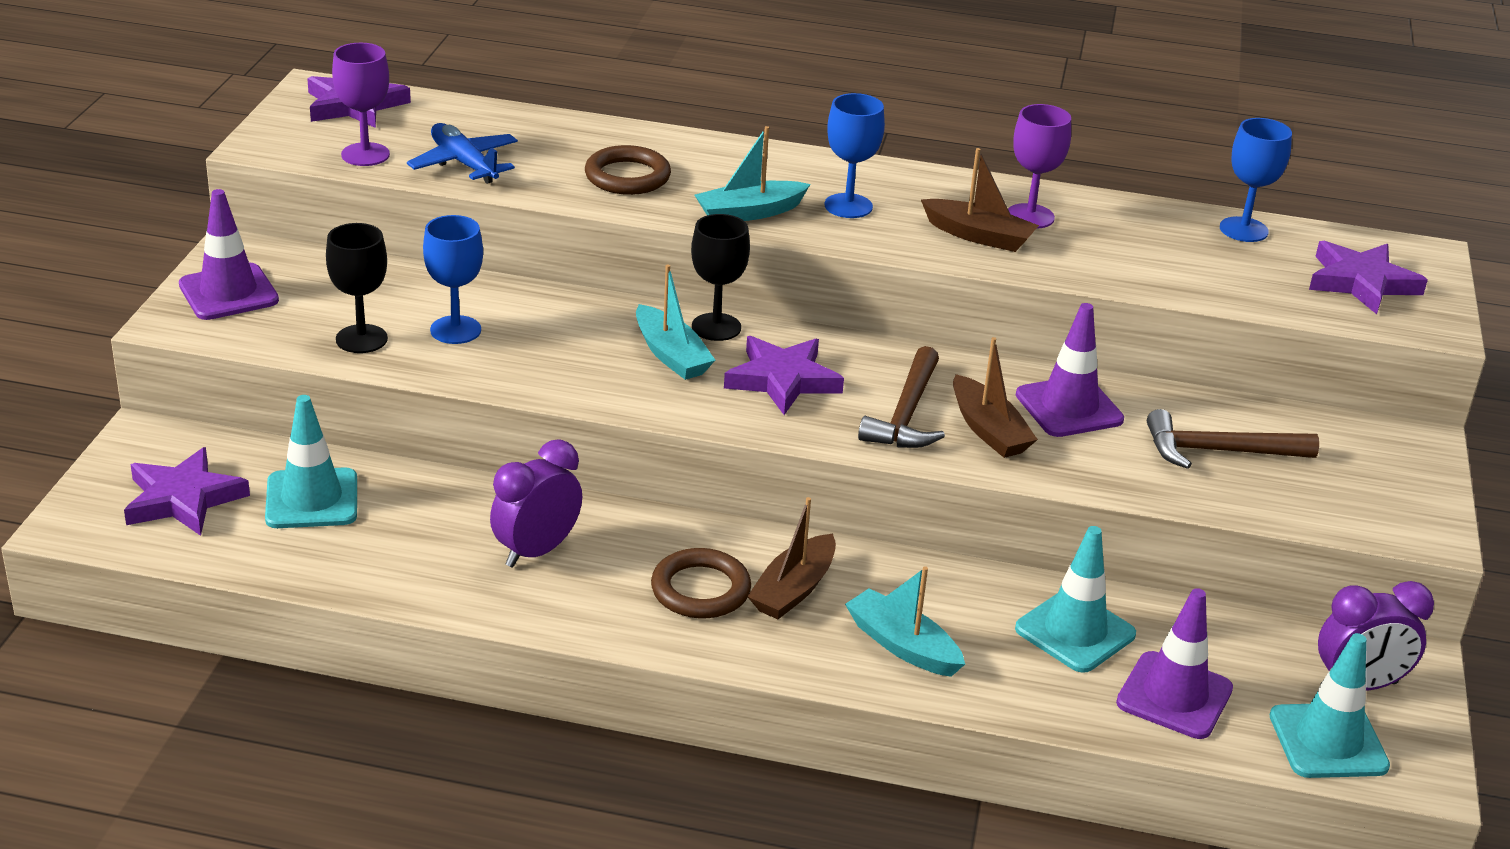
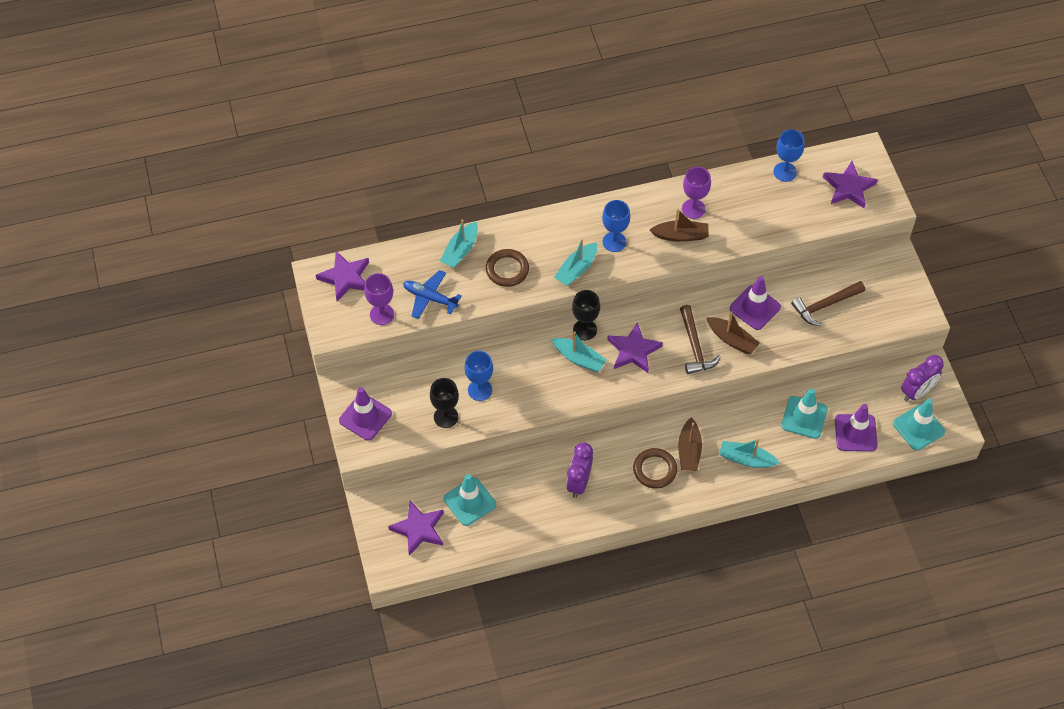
camera: 25 degrees left, 25 degrees up
(571, 136) = (460, 250): none -> turquoise boat

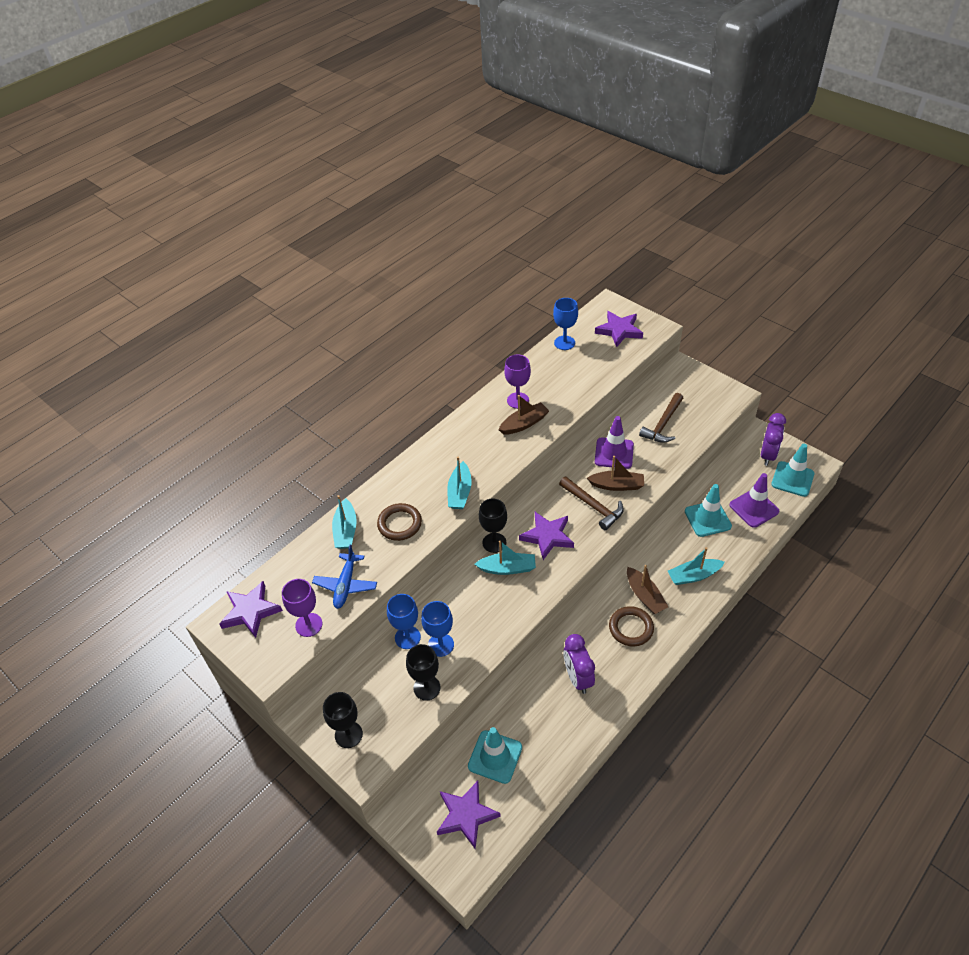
camera: 30 degrees left, 10 degrees down
(365, 417) = (348, 734): purple traffic cone -> black goblet
(430, 298) = (346, 585): blue plane -> blue plane turned 75 degrees counterclockwise
(614, 242) = (474, 455): blue goblet -> blue goblet (407, 637)

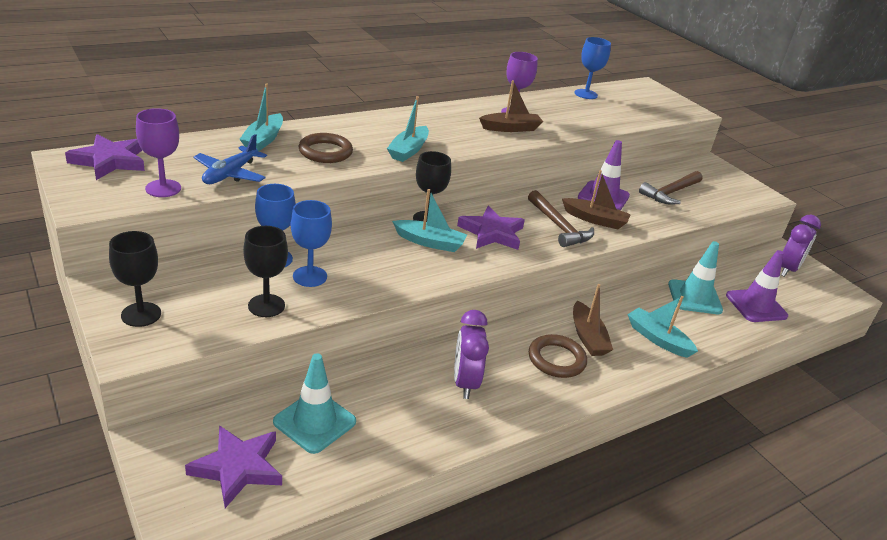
camera: 10 degrees right, 15 degrees down
(619, 331) = (649, 102): purple star -> none
(693, 576) = (657, 339): turquoise boat -> turquoise boat turned 45 degrees clockwise
(792, 479) = (813, 296): turquoise traffic cone -> none

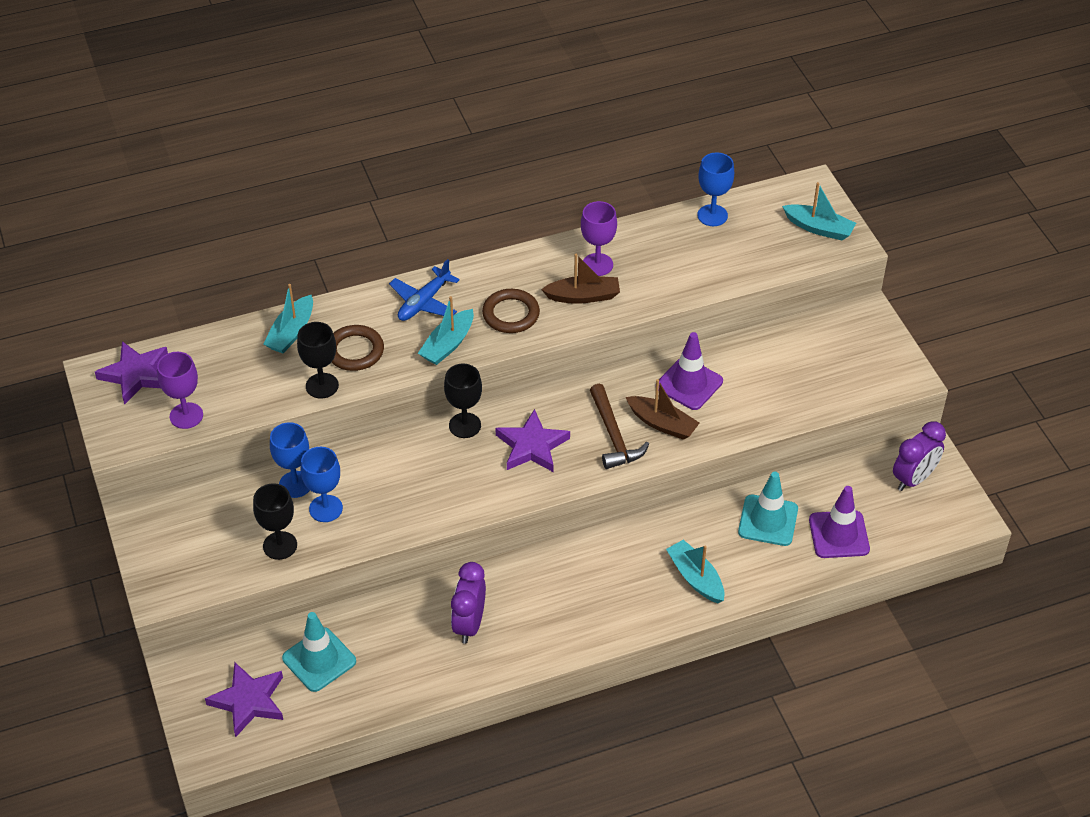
camera: 15 degrees right, 15 degrees up
(141, 314) = (168, 553): black goblet -> black goblet (322, 386)
(230, 174) = (252, 391): blue plane -> blue plane (424, 302)
(430, 242) = (459, 461): turquoise boat -> turquoise boat (819, 228)
(556, 359) = (572, 600): brown ring -> brown ring (511, 314)
(587, 337) = (617, 573): brown boat -> none
(670, 193) = (781, 375): brown hammer -> none

